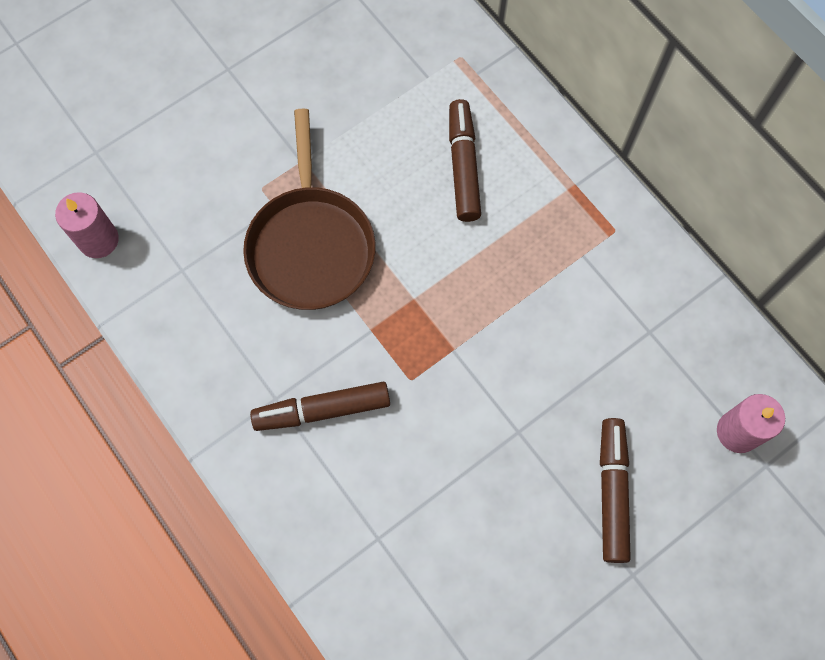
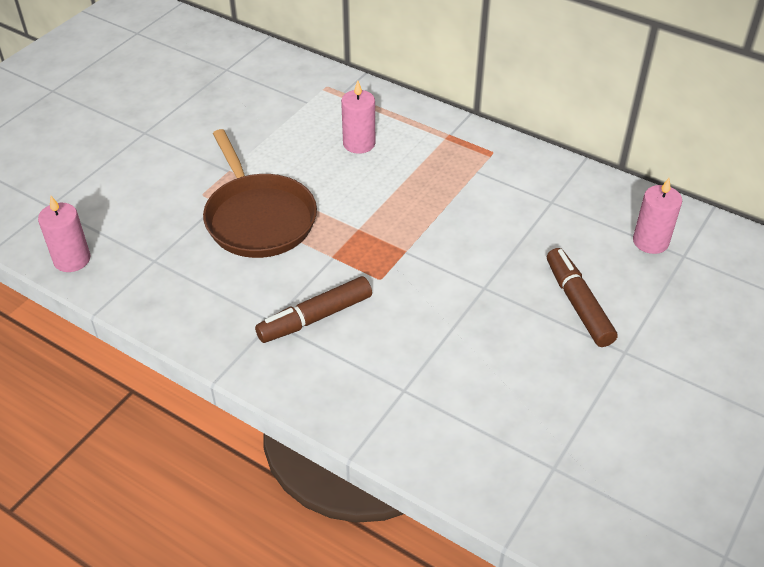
camera: 20 degrees left, 25 degrees down
(463, 166) = (359, 143): brown marker -> pink candle

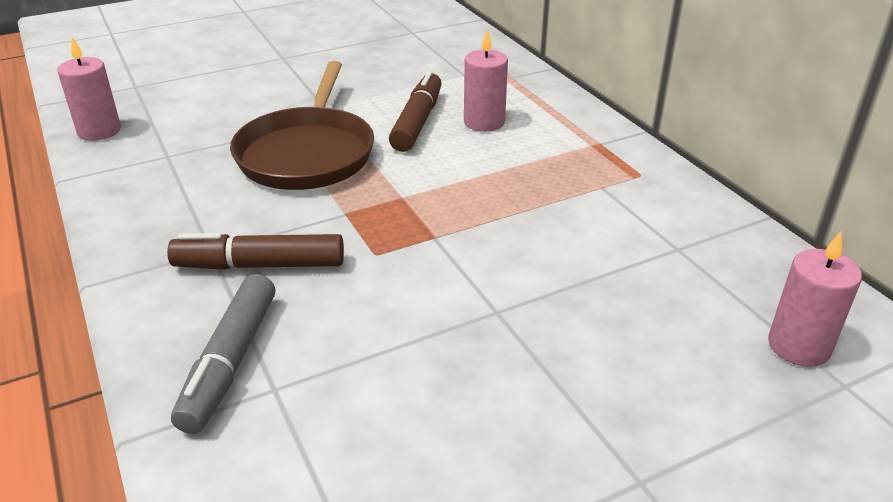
camera: 30 degrees right, 10 degrees down
(363, 387) = (230, 362): none -> grey marker
(578, 304) = (616, 383): brown marker -> brown marker (417, 122)

